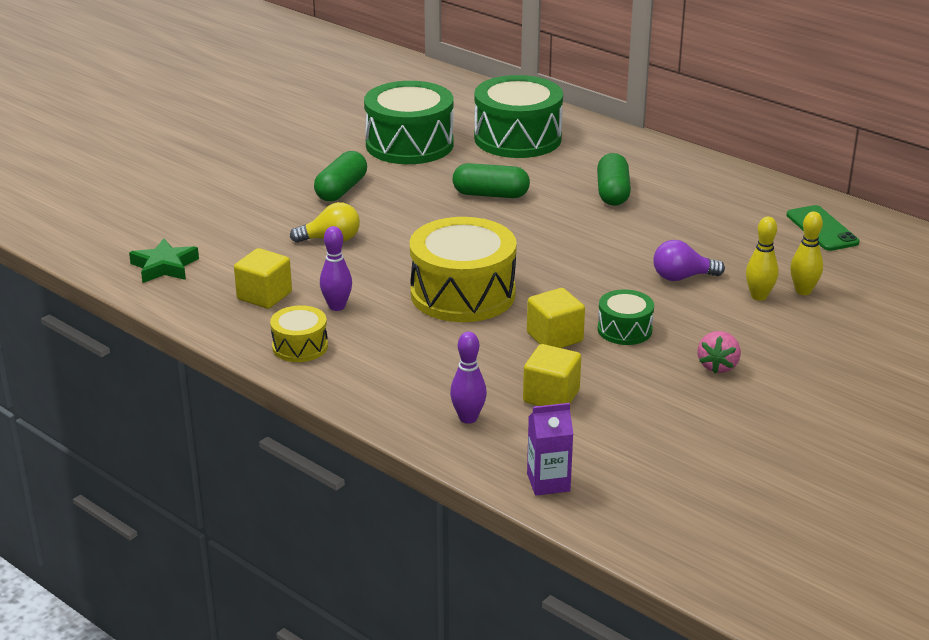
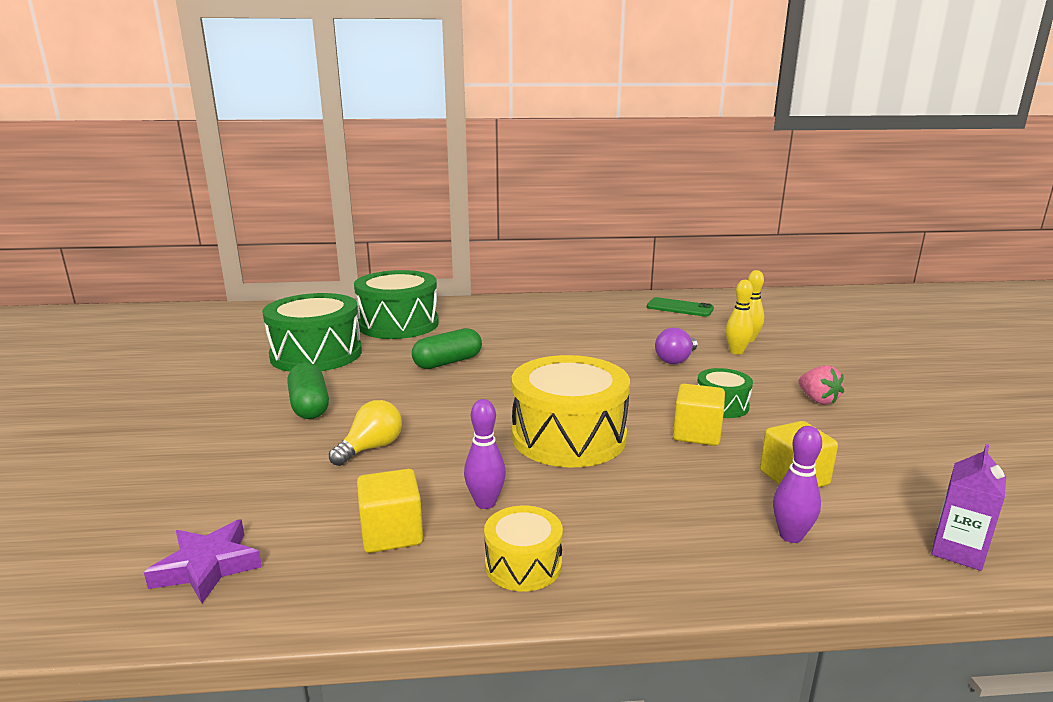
camera: 45 degrees left, 10 degrees down
(164, 266) = (207, 566): green star -> purple star
(612, 193) = (529, 332): green capsule -> none

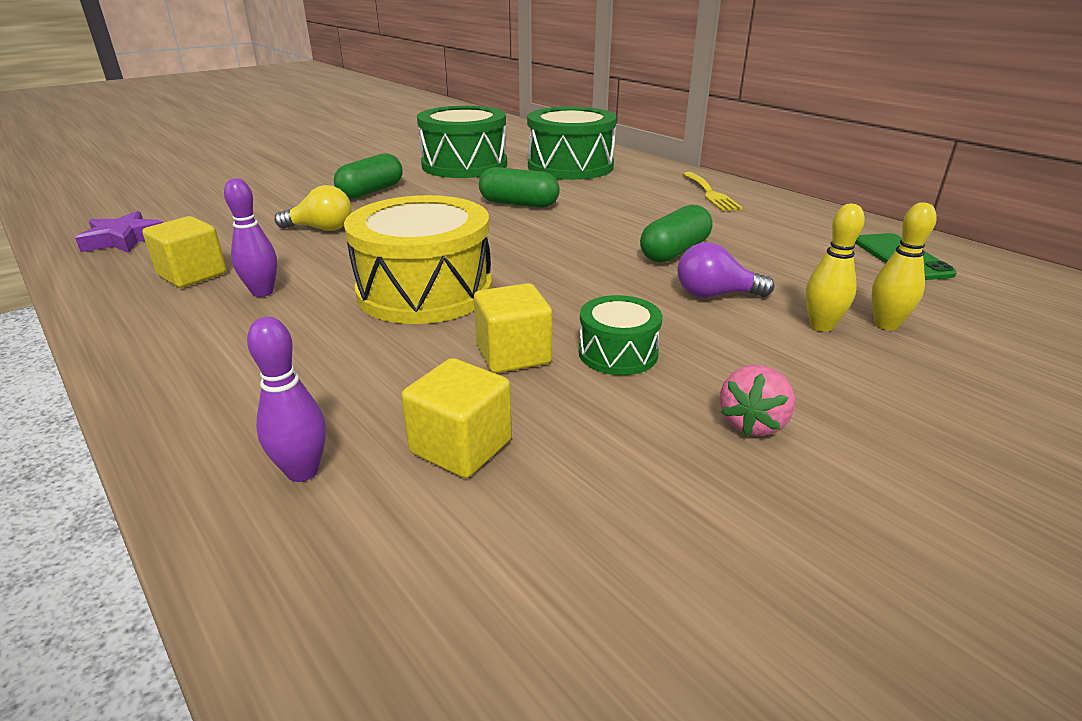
camera: 55 degrees right, 10 degrees up
(523, 564) = (168, 334): yellow drum -> none
(527, 309) = (710, 194): none -> yellow fork
(605, 348) = (674, 252): none -> green capsule
(957, 551) = (352, 648): purple carton -> none

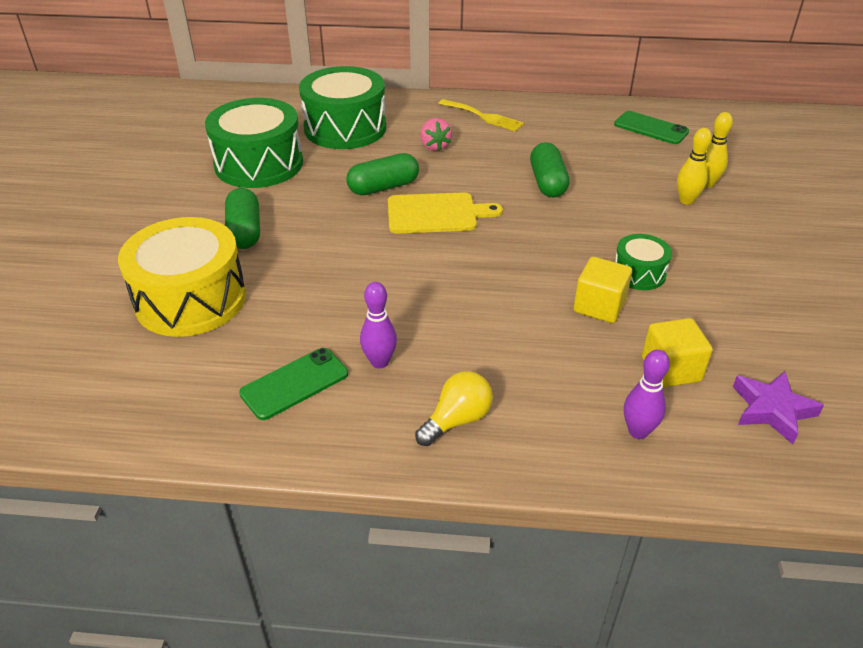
camera: 45 degrees left, 10 degrees up
(123, 239) = (146, 396): purple star -> purple star (772, 410)
(192, 275) = (294, 383): yellow cube -> green phone
(321, 229) = (292, 289): yellow light bulb -> yellow light bulb (457, 420)
(425, 291) = (475, 296): yellow drum -> yellow drum (191, 299)
(521, 232) = (436, 213): none -> yellow cutting board
(715, 295) = (616, 206): purple light bulb -> none
(752, 423) = (742, 276): pink strawberry -> pink strawberry (434, 146)

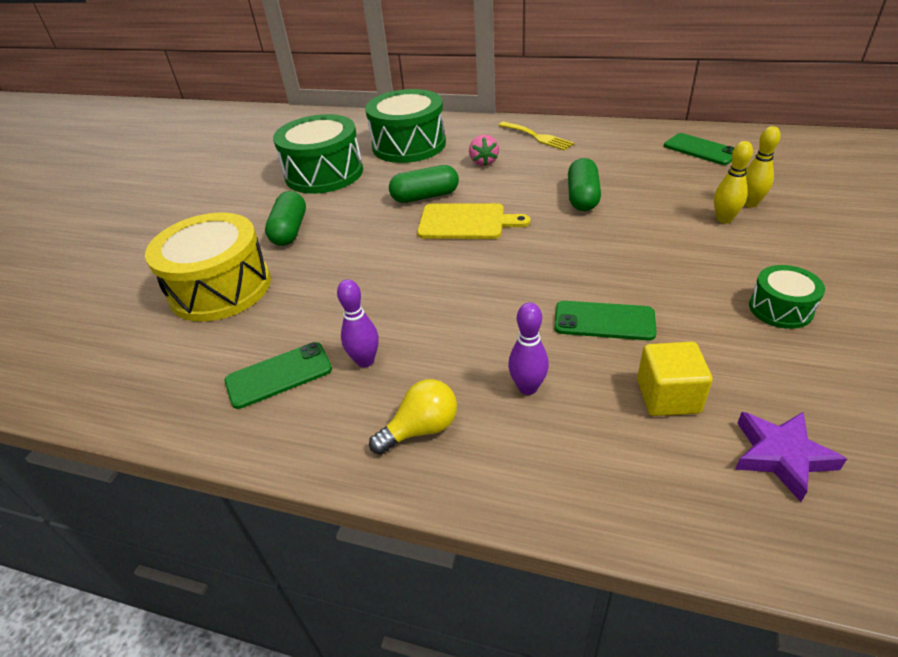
camera: 15 degrees right, 0 degrees up
(599, 306) = (604, 321): yellow cube -> green phone
(638, 431) = (613, 464): purple bowling pin -> purple bowling pin (527, 387)
(639, 273) = (655, 290): green drum -> green drum (780, 309)

